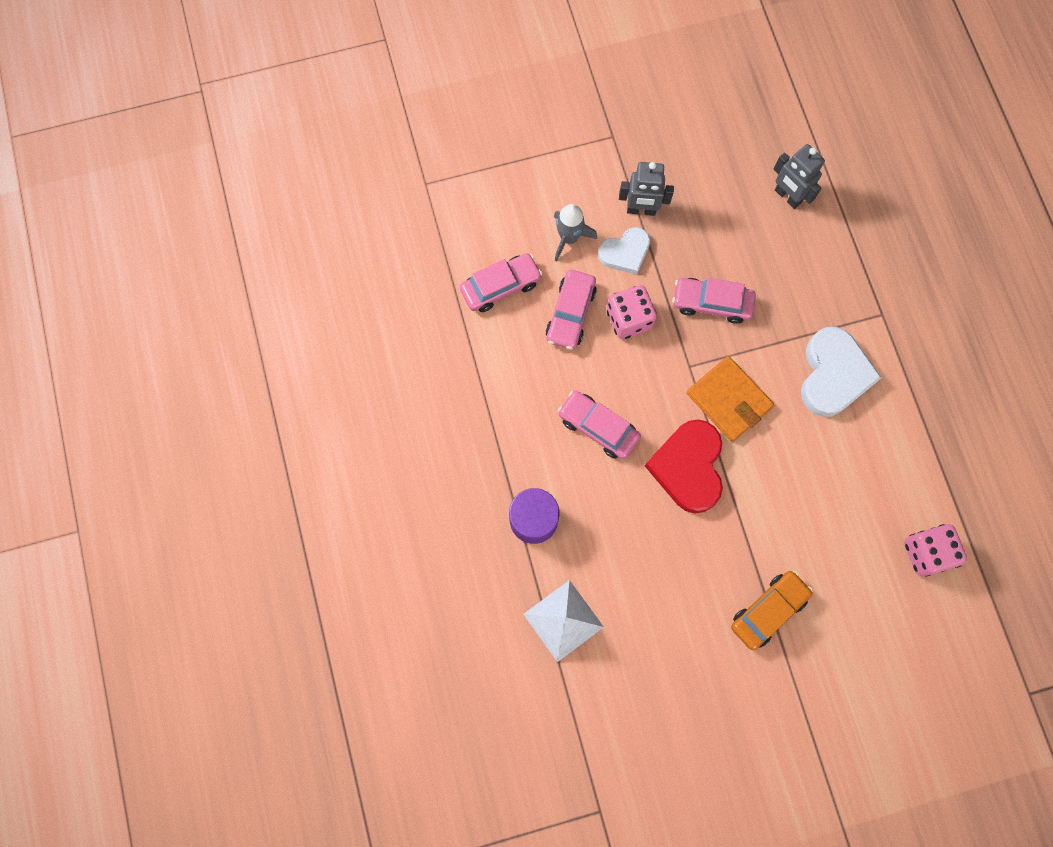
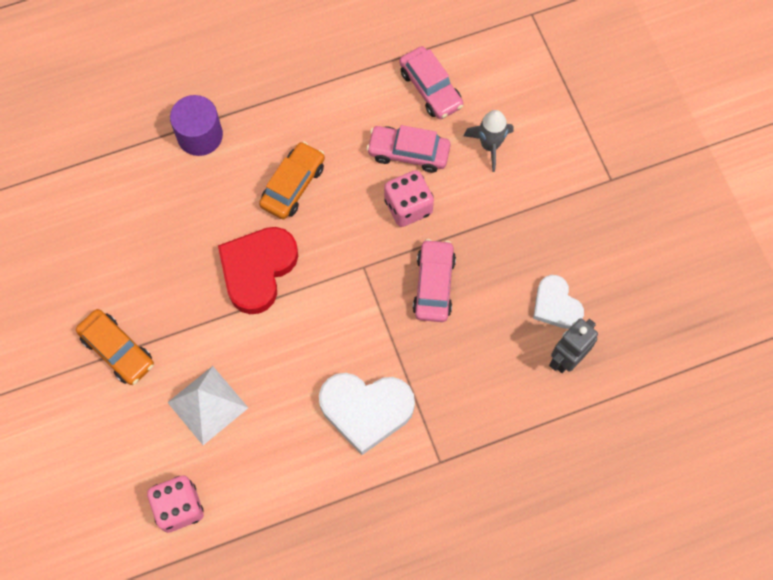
camera: 85 degrees right, 5 degrees down
(563, 620) = (106, 167): white pyramid -> white pyramid (207, 405)
(598, 427) = (293, 185): pink car -> orange car
(625, 252) = (480, 199): white heart -> white heart (556, 305)
(641, 210) = (530, 211): grey robot -> none
(688, 467) = (258, 270): red heart -> red heart turned 60 degrees counterclockwise
(728, 400) = (330, 306): orange wallet -> none

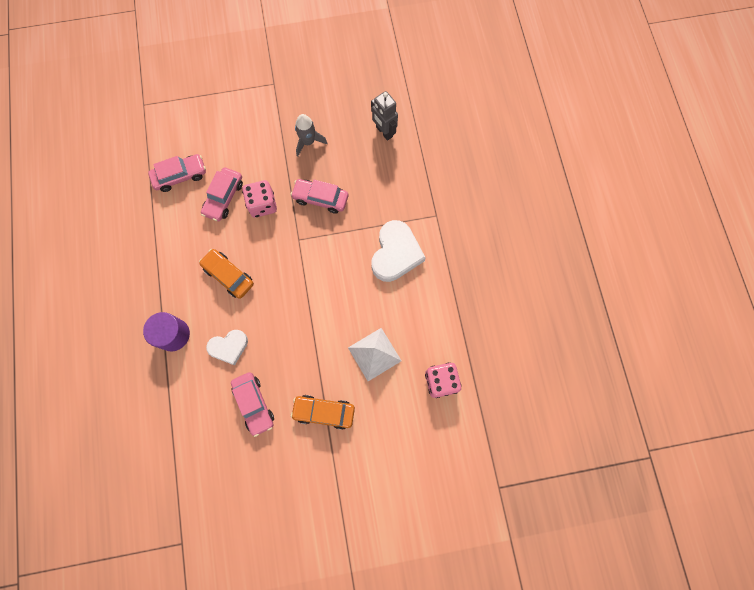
camera: 80 degrees left, 5 degrees up
(117, 350) = (324, 412): orange car -> orange car turned 135 degrees counterclockwise
(119, 257) = (254, 404): none -> pink car
(258, 270) = (285, 308): red heart -> none
(490, 146) = (232, 148): grey rocket -> grey rocket (308, 142)
(556, 305) = (349, 131): white heart -> white heart (229, 347)

